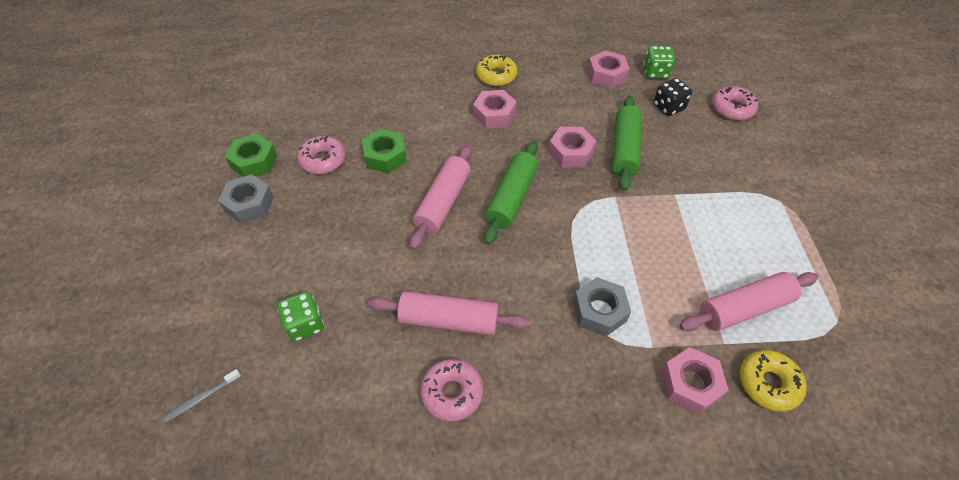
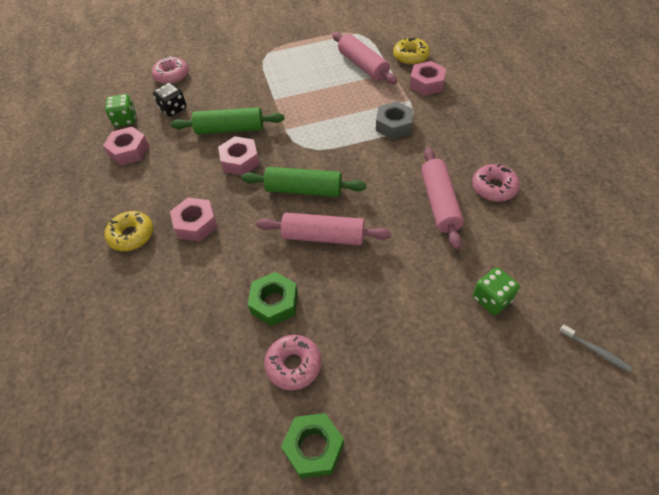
camera: 100 degrees left, 0 degrees up
(249, 204) = (380, 419): grey nut -> none

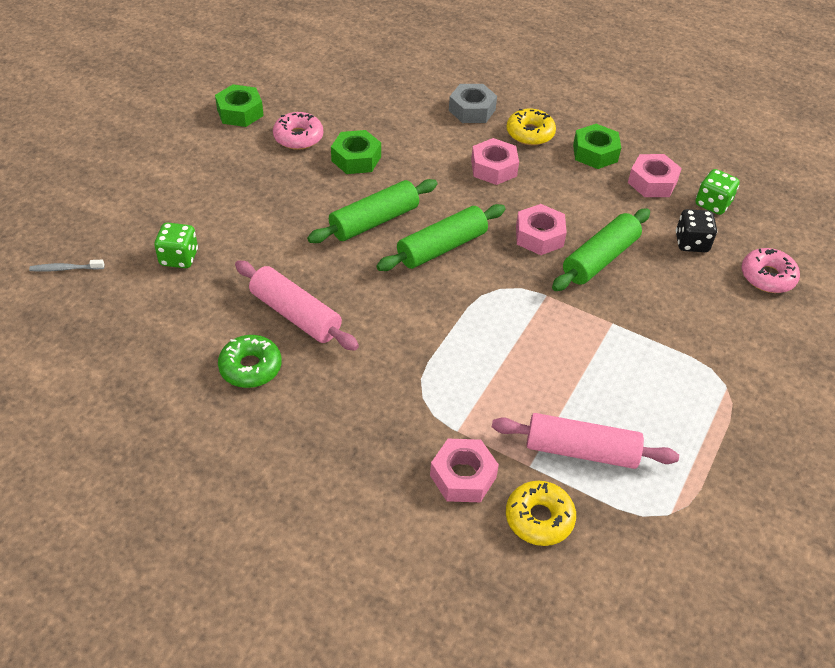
camera: 130 degrees right, 5 degrees down
(122, 191) = (595, 153): none -> green nut
(323, 236) = (374, 221): pink rolling pin -> green rolling pin
(394, 125) = (435, 377): grey nut -> grey nut (472, 110)
(494, 187) = (250, 367): pink donut -> green donut

